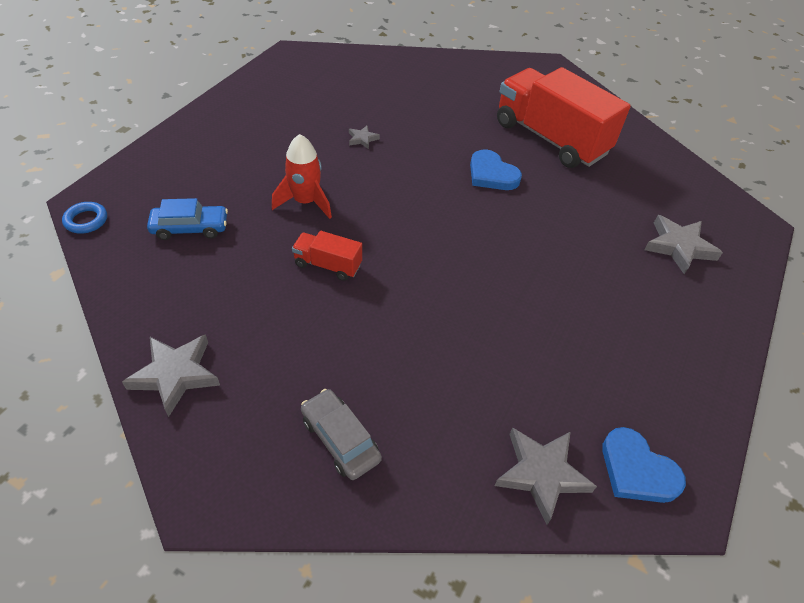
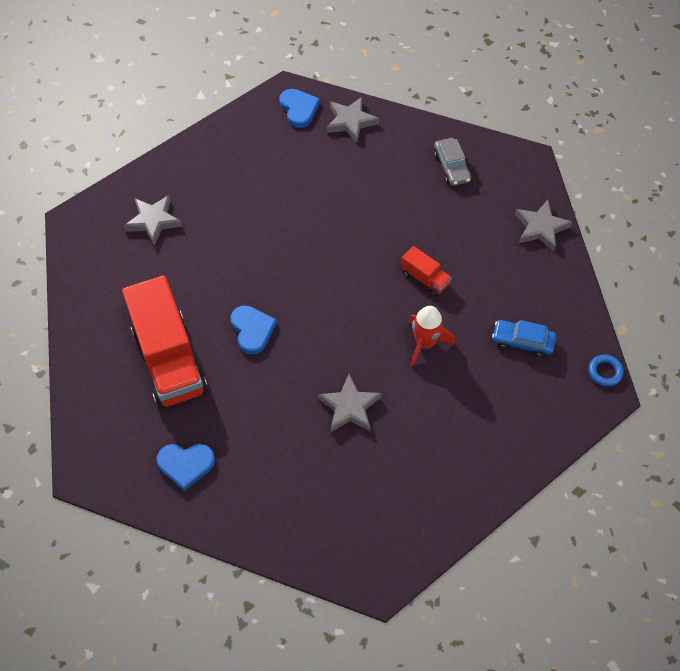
camera: 155 degrees left, 10 degrees up
(362, 139) = (349, 407): grey star -> grey star, size x1.96
(479, 82) = (186, 465): none -> blue heart

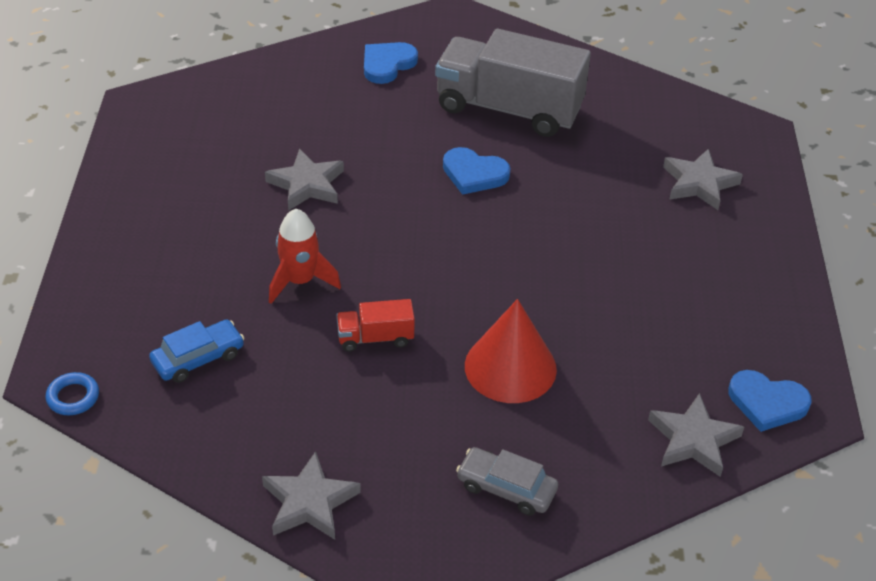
camera: 130 degrees right, 15 degrees down
(169, 358) = (508, 108): red truck -> grey truck
(382, 212) = (510, 367): none -> red cone

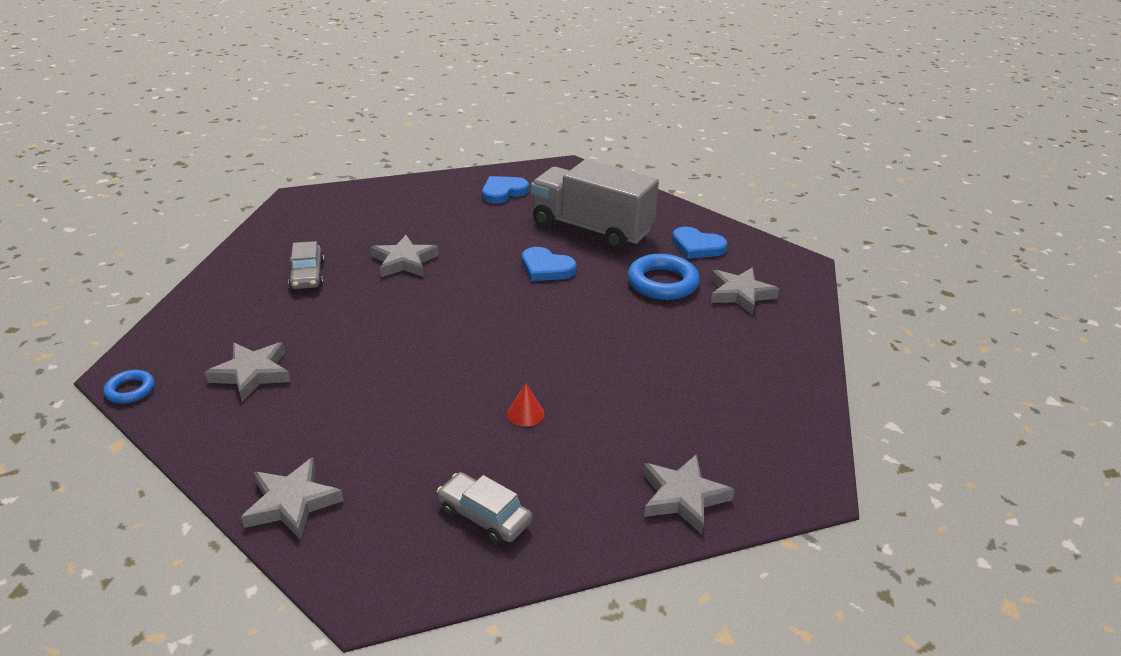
camera: 10 degrees right, 10 degrees down
(198, 358) = (252, 373): blue car -> grey star
(201, 218) = (307, 275): none -> grey car
(300, 281) = (367, 327): red rocket -> none
(375, 338) = (413, 376): red truck -> none
(510, 367) = (525, 413): red cone -> red cone, size x0.43
(610, 178) = (662, 283): none -> blue ring
(767, 403) = (764, 473): blue heart -> blue heart (697, 246)

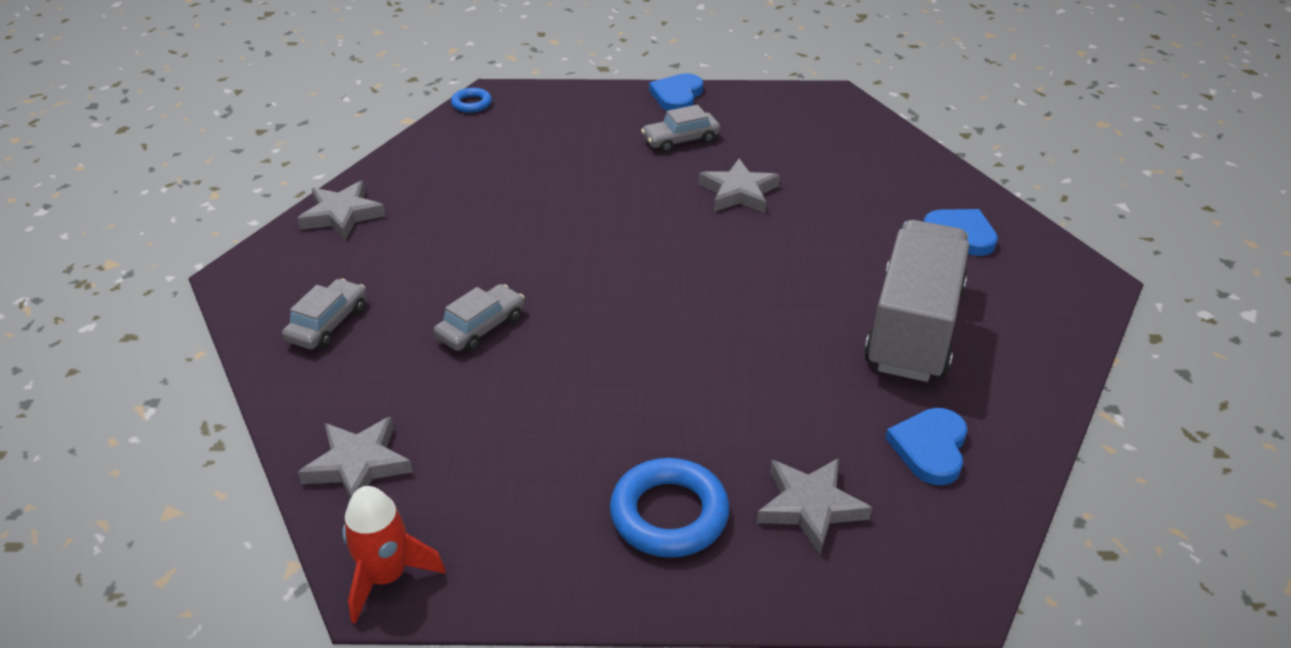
camera: 80 degrees right, 5 degrees up
(252, 373) = (507, 152): grey star -> none
(525, 413) = (481, 327): red cone -> grey car
(546, 268) = (781, 301): blue heart -> blue heart (677, 96)
(662, 283) = (800, 415): blue ring -> blue ring (669, 514)
(800, 483) = (386, 577): none -> red rocket

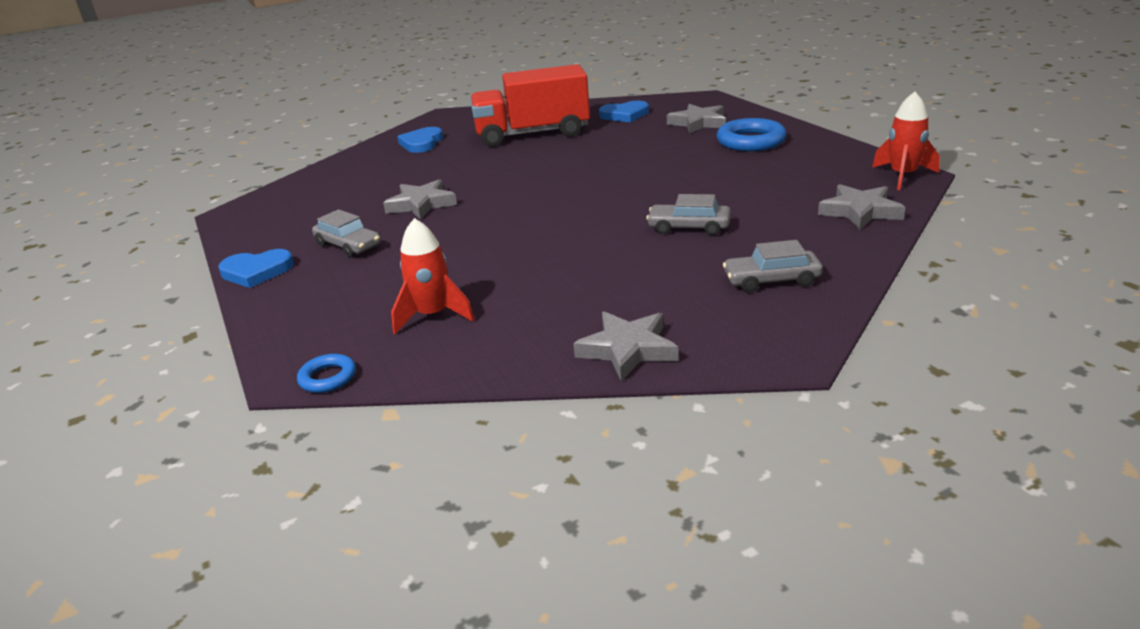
camera: 115 degrees left, 10 degrees down
(500, 153) = (433, 315): none -> red rocket
(913, 328) = (532, 134): grey truck -> red truck

